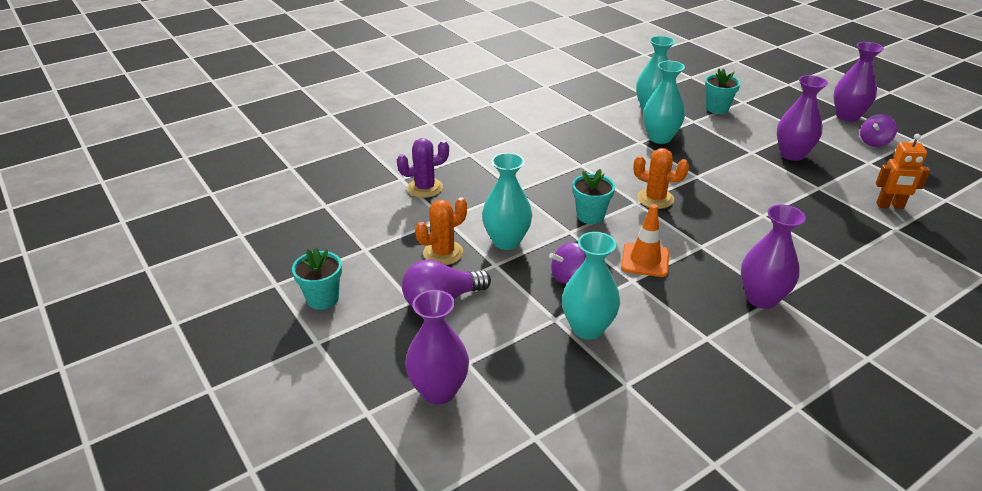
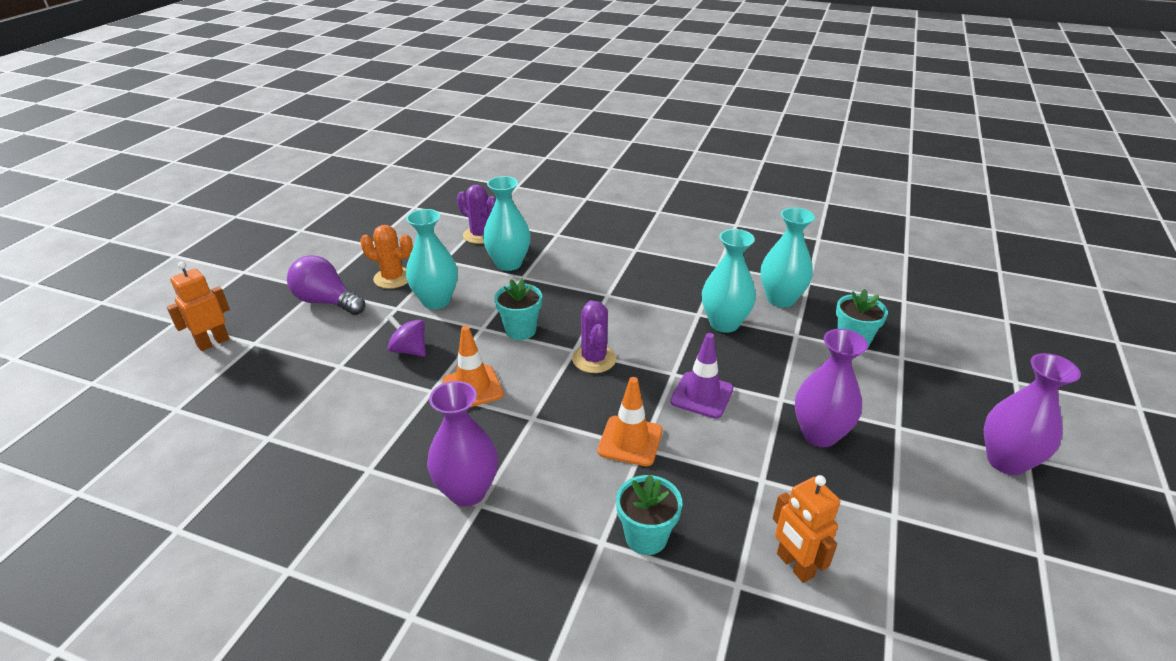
camera: 55 degrees right, 0 degrees up
(322, 298) = (295, 253): turquoise flower pot -> turquoise flower pot (646, 537)
(439, 391) = (213, 342): purple vase -> orange robot
(587, 328) = (337, 388): turquoise vase -> turquoise vase (508, 263)
(655, 198) = (594, 359): orange cactus -> purple cactus
(728, 175) = (702, 395): none -> purple traffic cone
(754, 217) = (630, 441): none -> orange traffic cone
(874, 142) = (965, 508): purple spinning top -> none

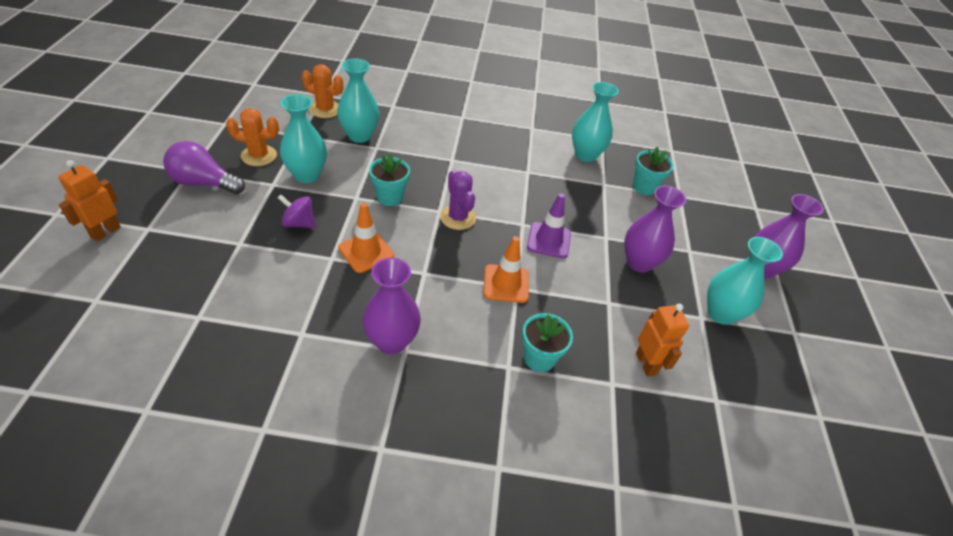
camera: 20 degrees left, 10 degrees up
(480, 235) = (325, 109): purple cactus -> orange cactus
(724, 323) = (549, 179): turquoise vase -> turquoise vase (721, 313)
(794, 565) = (646, 363): orange robot -> orange robot turned 150 degrees counterclockwise

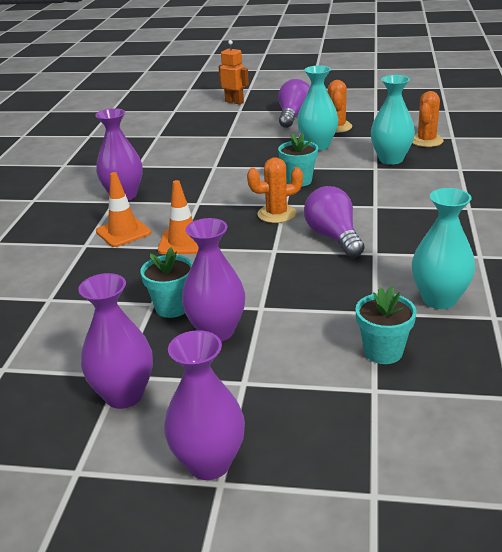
camera: 100 degrees right, 15 degrees down
(299, 223) = (254, 151): purple spinning top -> none
(366, 252) = (222, 178): orange traffic cone -> orange traffic cone (123, 232)
(458, 217) = (276, 214): purple cactus -> orange cactus
(502, 189) = (333, 237): none -> purple light bulb
(539, 358) = (90, 260): turquoise flower pot -> turquoise flower pot (172, 307)
(548, 240) = (249, 266): purple traffic cone -> none
(646, 363) = (65, 323): orange robot -> none
(721, 313) = (124, 395): turquoise vase -> purple vase

